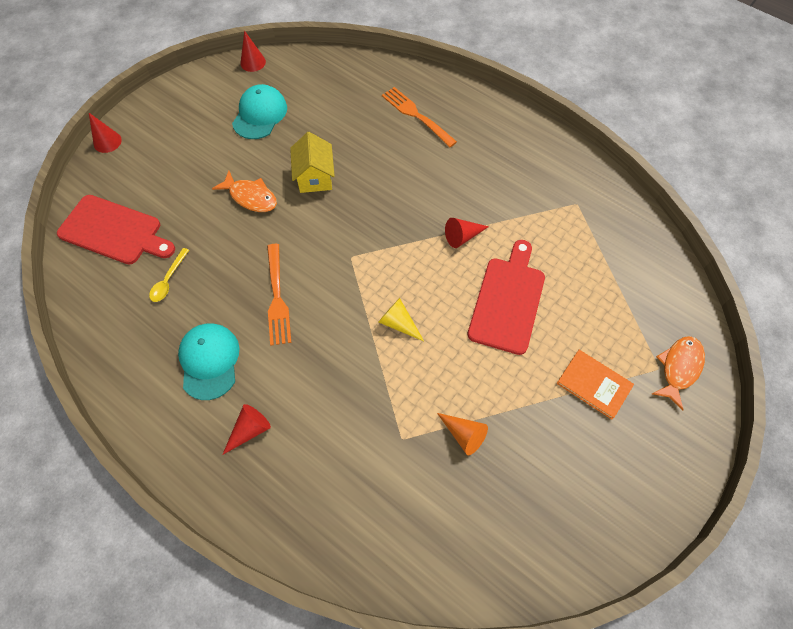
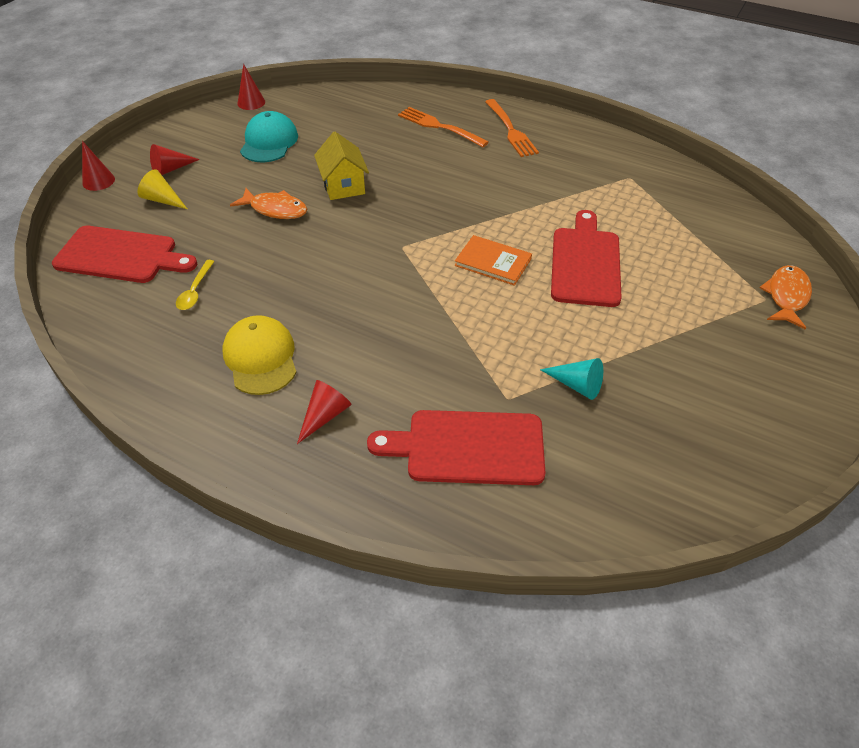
camera: 10 degrees left, 15 degrees down
(209, 361) = (260, 358): turquoise cap -> yellow cap
(277, 297) = (327, 291): orange fork -> orange fork (510, 130)
(357, 483) = (467, 447): none -> red cutting board
(398, 323) = (472, 296): yellow cone -> yellow cone (162, 200)
(462, 236) = (519, 216): red cone -> red cone (170, 169)
(464, 435) = (577, 385): orange cone -> turquoise cone
(594, 384) = (703, 322): orange book -> orange book (493, 262)

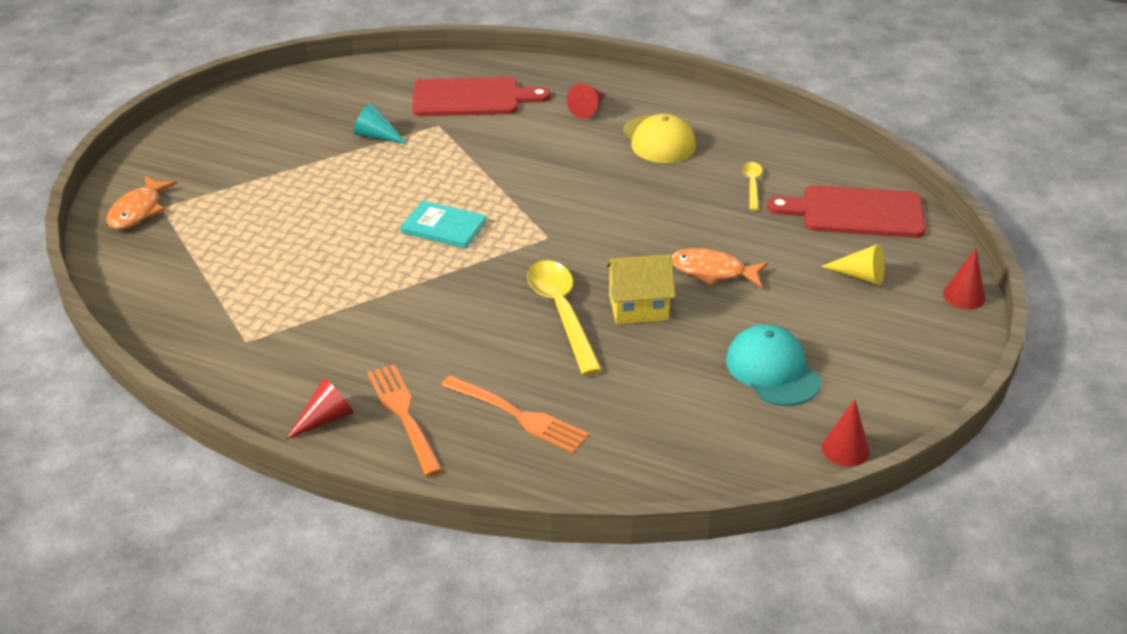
camera: 175 degrees right, 10 degrees down
(170, 169) = (883, 318): red cone -> red cone (326, 419)
(269, 142) = (772, 370): turquoise cap -> turquoise cap turned 150 degrees clockwise
(343, 185) = (638, 307): yellow house -> yellow house turned 75 degrees counterclockwise
(401, 185) = (561, 313): none -> yellow spoon
(493, 262) = (444, 227): orange book -> turquoise book
(585, 263) = (340, 231): red cutting board -> none

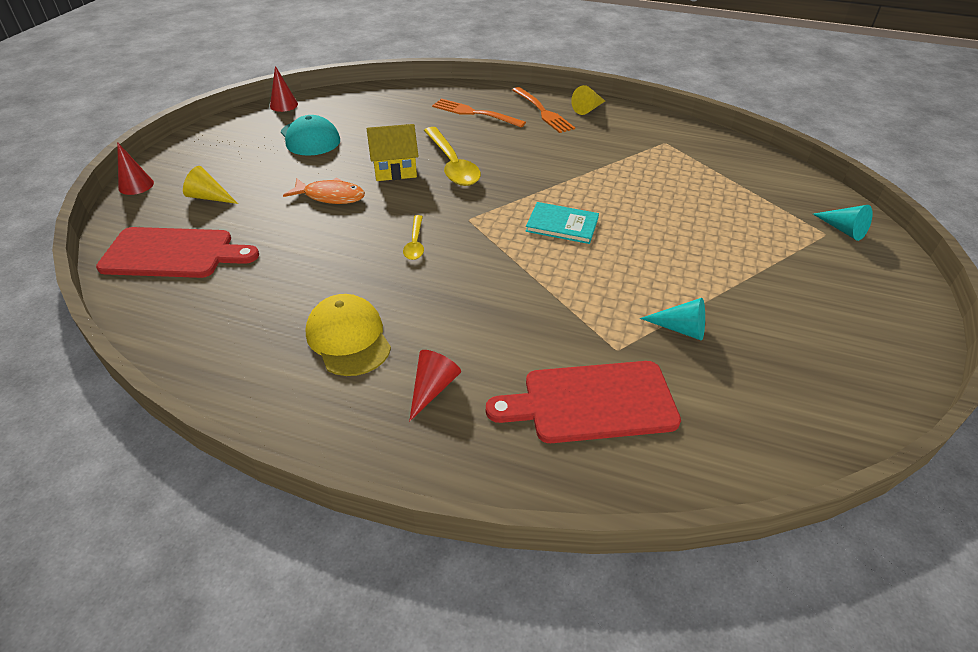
camera: 175 degrees right, 5 degrees up
(138, 211) = (843, 230): orange fish -> turquoise cone
(326, 419) = (588, 109): red cone -> yellow cone
(752, 185) = (262, 280): yellow spoon -> yellow spoon (415, 243)

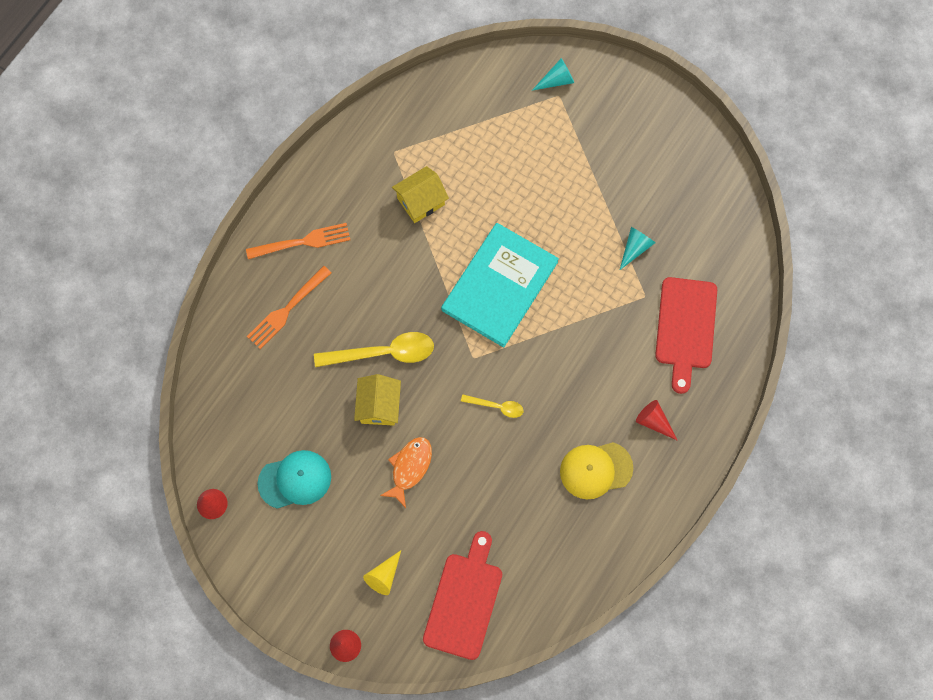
camera: 75 degrees left, 30 degrees up
(562, 225) = (499, 286): turquoise book -> turquoise book, size x1.96
(588, 109) = (309, 197): yellow cone -> none
(625, 163) = (421, 201): none -> yellow house

